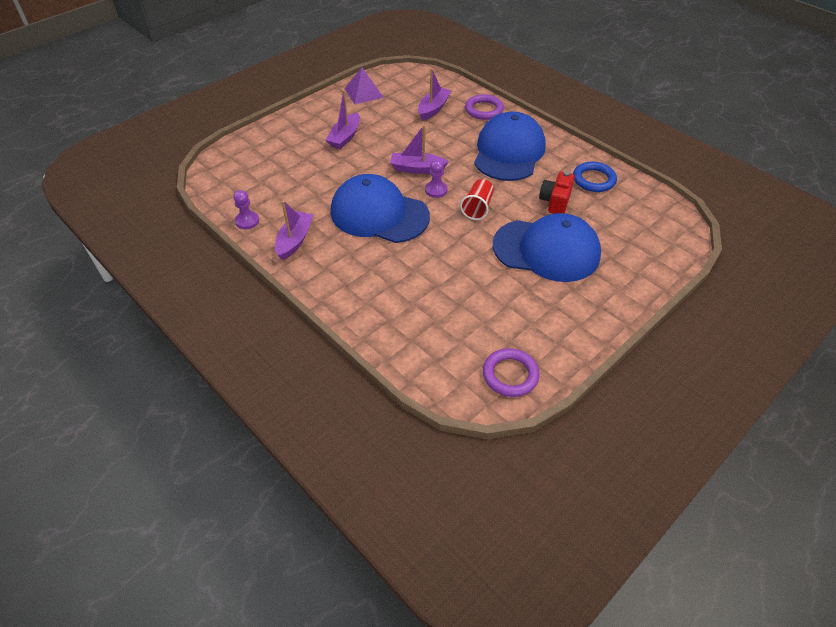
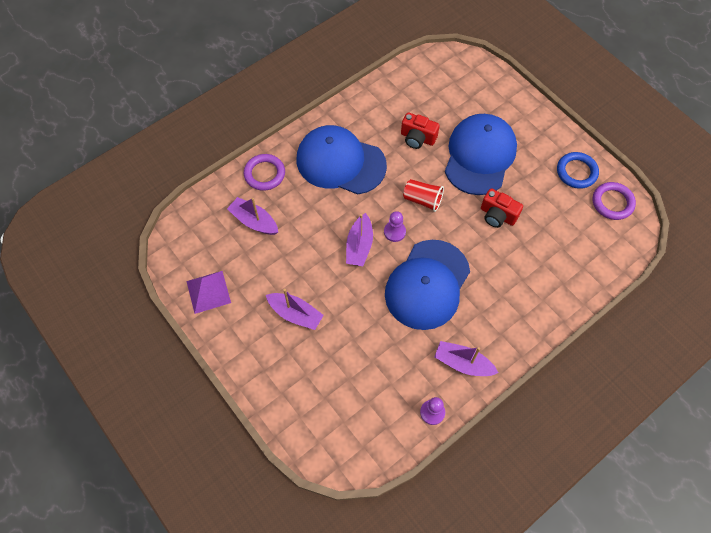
camera: 85 degrees left, 15 degrees up
(469, 265) = (497, 215): none -> red camera
(593, 180) = (389, 103): blue ring -> blue ring (576, 172)

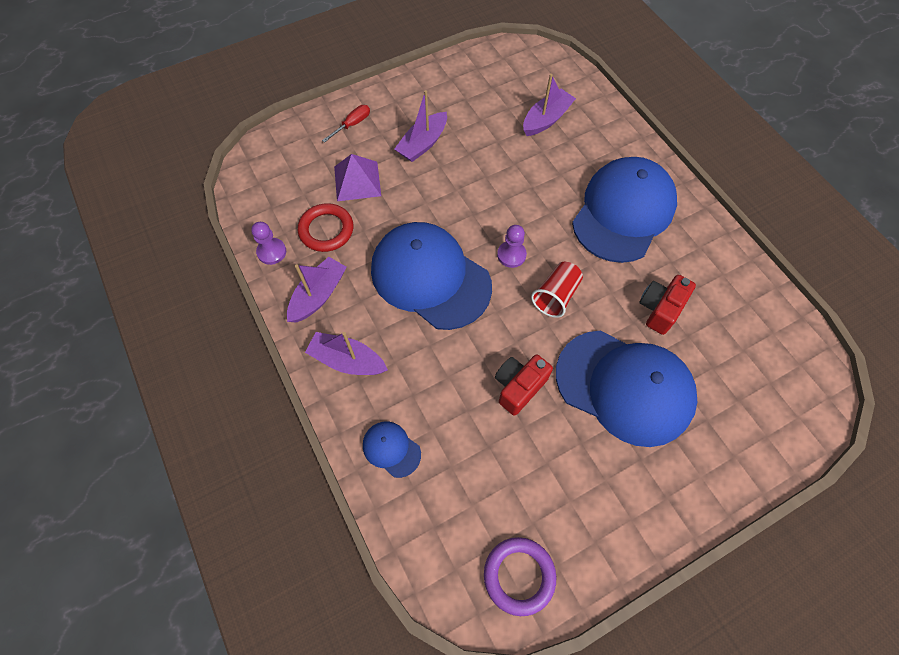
camera: 100 degrees right, 0 degrees up
(208, 292) = (465, 76): purple pyramid -> purple pyramid (357, 181)
(264, 174) = (611, 134): purple ring -> none
(281, 380) = (352, 124): none -> red screwdriver
(359, 246) = (497, 214): purple boat -> purple boat (347, 360)
(401, 373) = (326, 230): none -> red ring
(563, 285) = (391, 449): none -> blue cap
(576, 172) = (584, 532): blue ring -> none

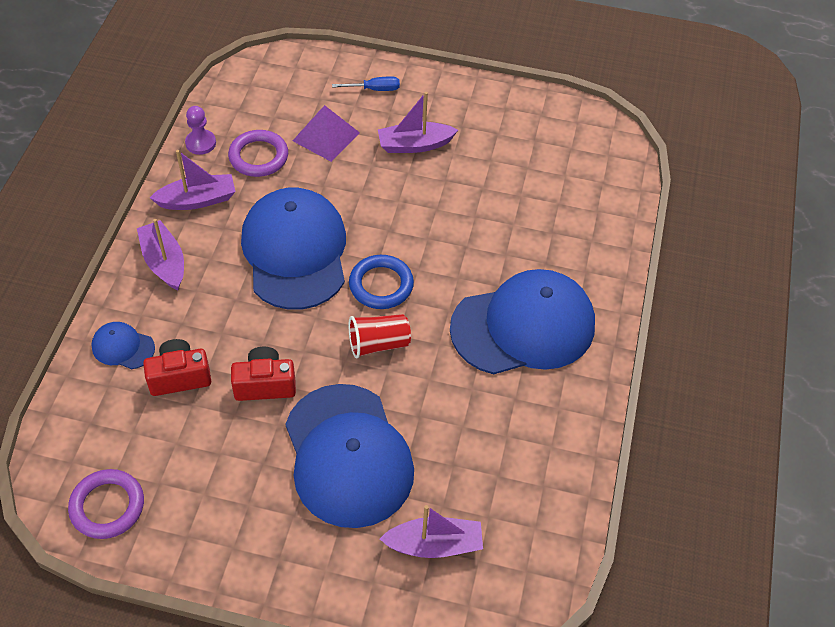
camera: 40 degrees right, 10 degrees down
(326, 230) = (258, 157): red ring -> purple ring
(352, 124) = (374, 89): red screwdriver -> blue screwdriver
(391, 449) = (123, 347): blue cap -> blue cap turned 60 degrees counterclockwise
(511, 255) = (381, 285): purple pawn -> blue ring
(546, 119) = (550, 201): purple boat -> purple boat (434, 545)
(660, 309) = (455, 425): red camera -> red camera (179, 377)

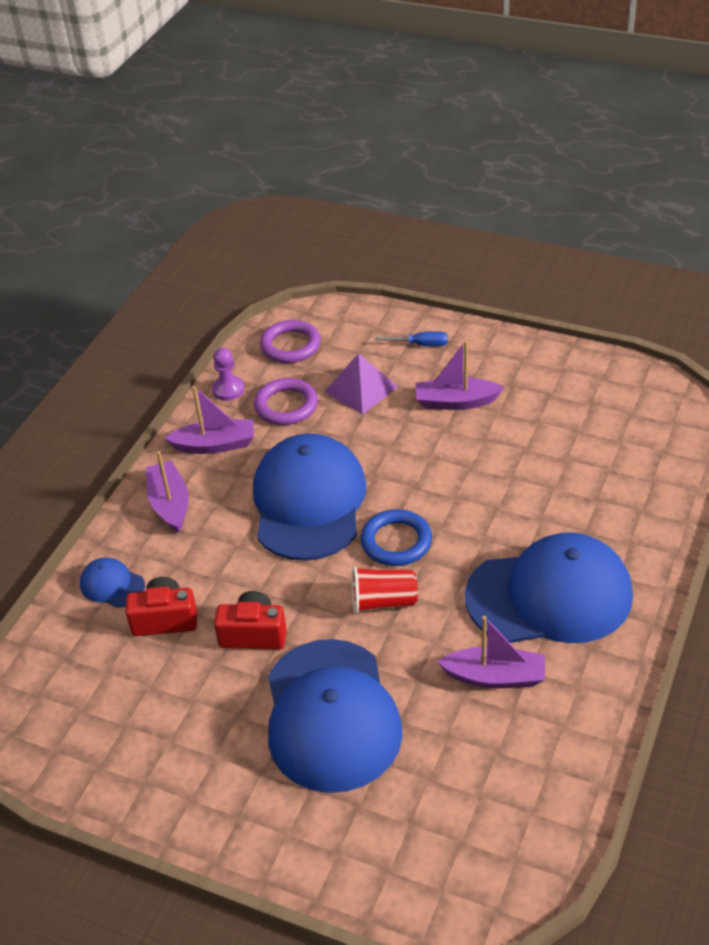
camera: 15 degrees right, 10 degrees down
(107, 506) = (66, 744): purple ring -> purple ring (290, 345)
(434, 545) = (412, 819): purple boat -> purple boat (495, 677)

